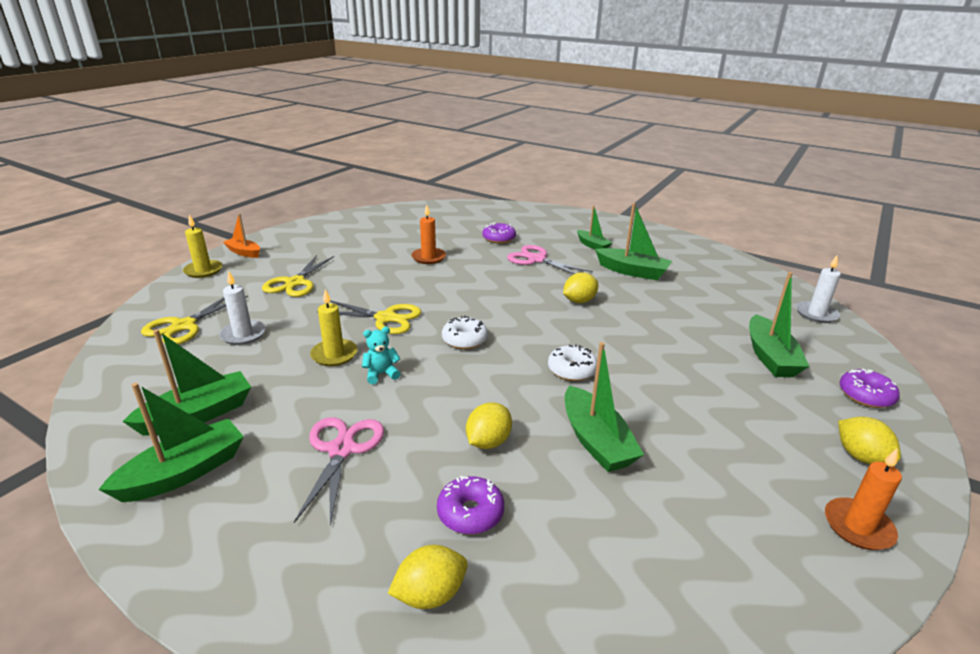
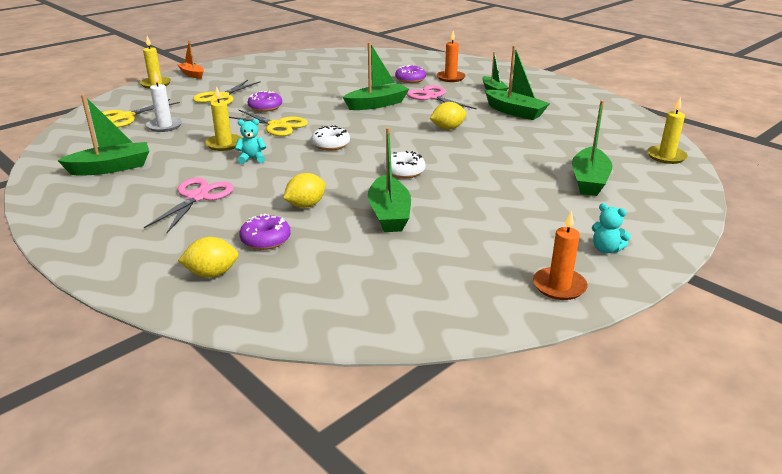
camera: 15 degrees right, 0 degrees up
(184, 472) = (88, 196): green boat -> green boat (377, 104)
(428, 257) = (339, 88): orange candle -> orange candle (450, 78)
(816, 314) = (666, 156): white candle -> yellow candle
(860, 456) = (606, 249): yellow lemon -> turquoise teddy bear
(865, 395) = (653, 214): purple donut -> purple donut (265, 107)

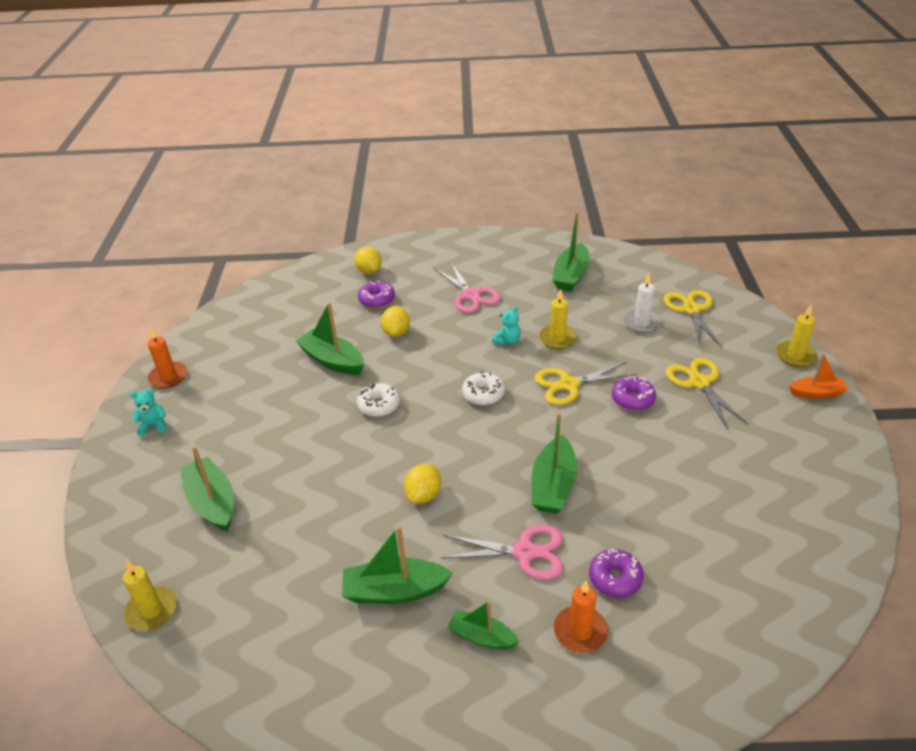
camera: 135 degrees right, 10 degrees up
(212, 274) = (369, 271): yellow lemon -> yellow lemon turned 60 degrees counterclockwise

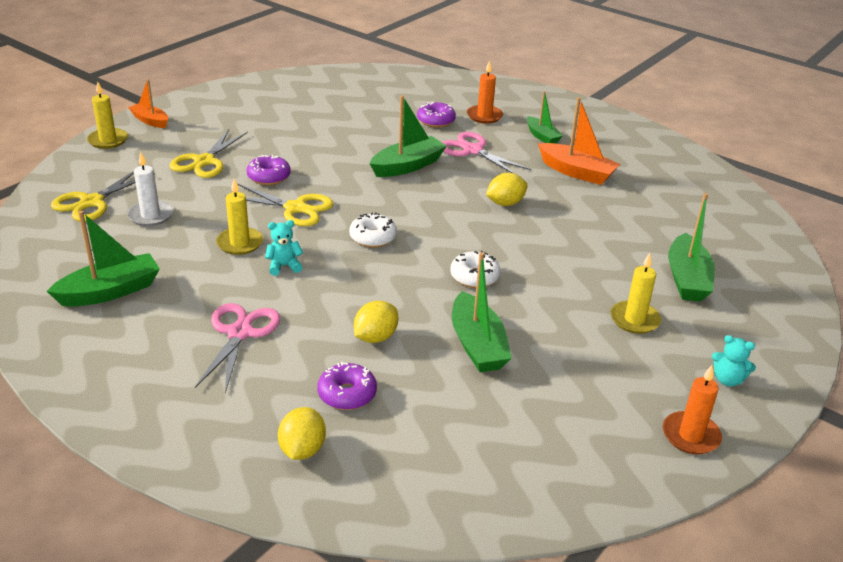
camera: 145 degrees left, 5 degrees down
(151, 610) = (763, 236): yellow candle -> yellow candle (634, 319)
(394, 591) = (576, 172): green boat -> orange boat

